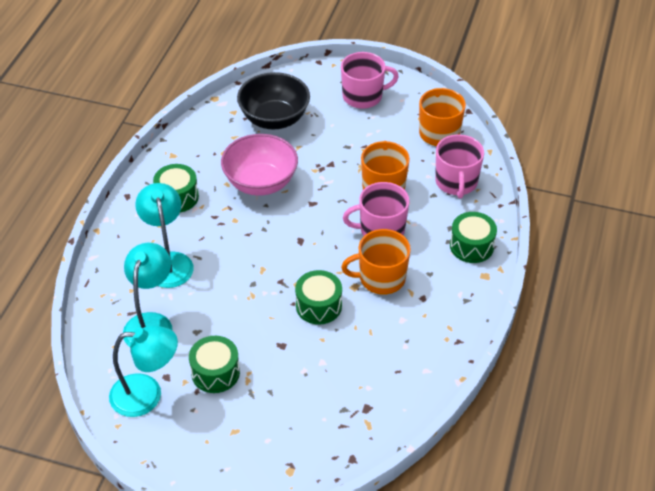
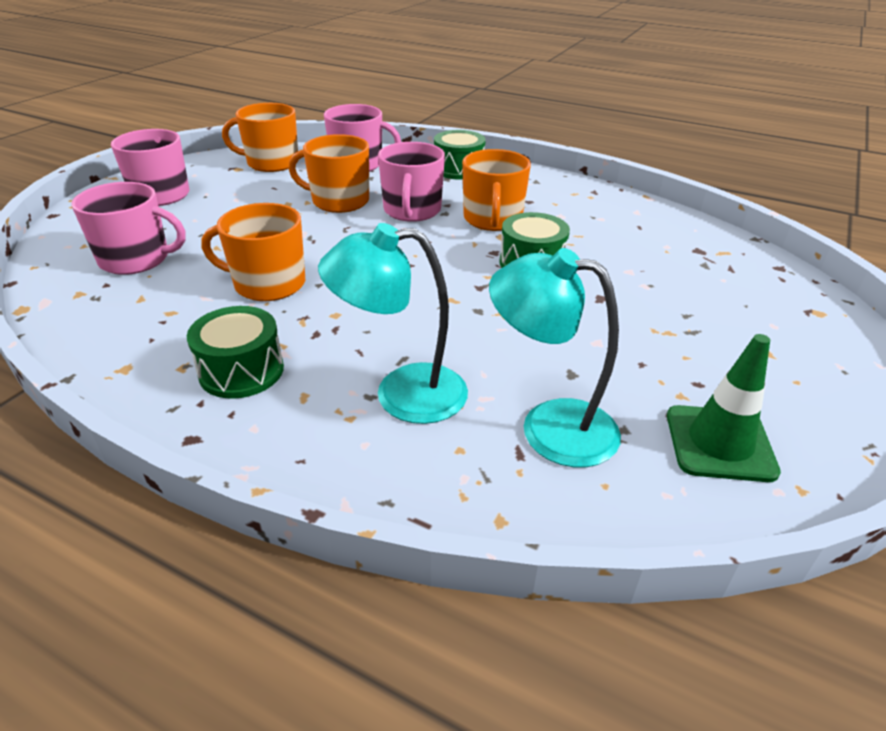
camera: 80 degrees left, 10 degrees down
(147, 395) = (719, 443): turquoise lamp -> green traffic cone
(215, 372) = (658, 361): green drum -> none
(260, 183) = (268, 284): pink bowl -> orange mug
(274, 119) = (136, 259): black bowl -> pink mug

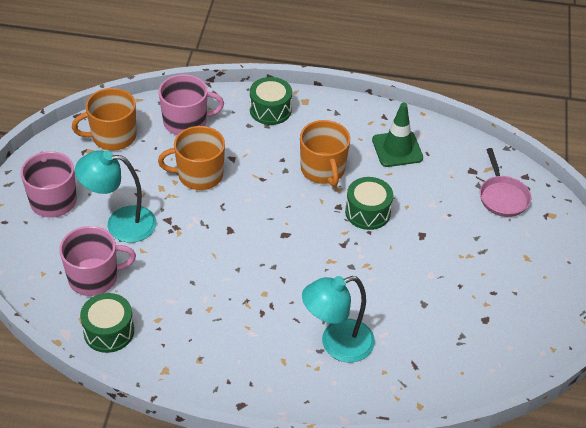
camera: 20 degrees left, 10 degrees up
(241, 371) = (236, 353): green drum -> green drum (109, 331)
(268, 284) = (204, 277): orange mug -> none
(412, 211) = (260, 173): pink mug -> none
(549, 426) = (424, 344): turquoise lamp -> turquoise lamp (120, 223)
(719, 443) = (511, 331): green traffic cone -> green traffic cone (397, 149)
(739, 281) = (502, 197): none -> pink pan

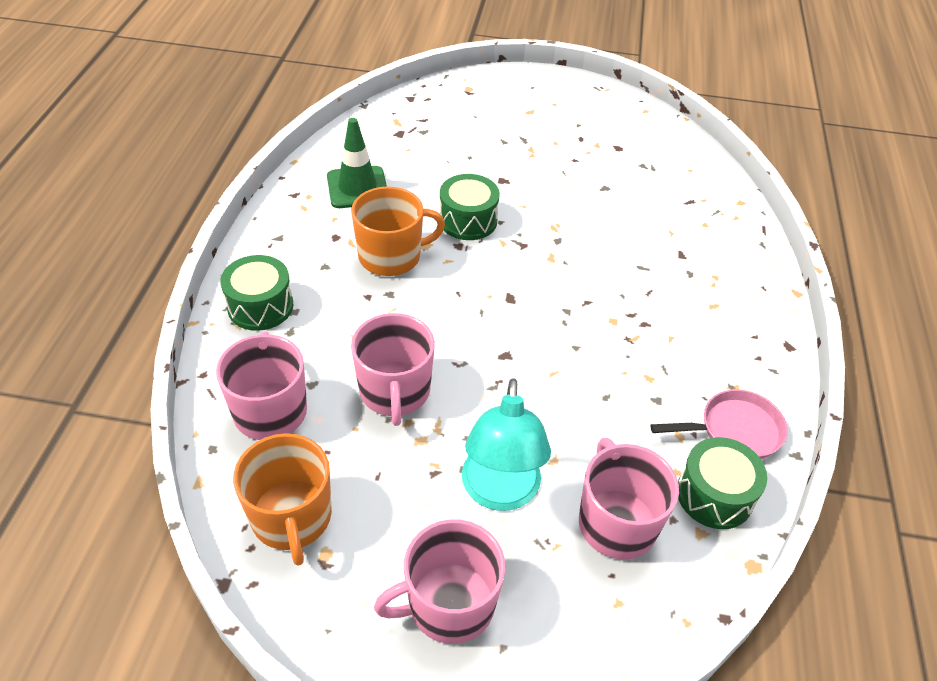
camera: 90 degrees left, 0 degrees up
(199, 175) = (395, 391): orange mug -> pink mug
(337, 344) = (677, 258): turquoise lamp -> none
(502, 197) = (442, 117): pink pan -> pink pan (735, 430)

